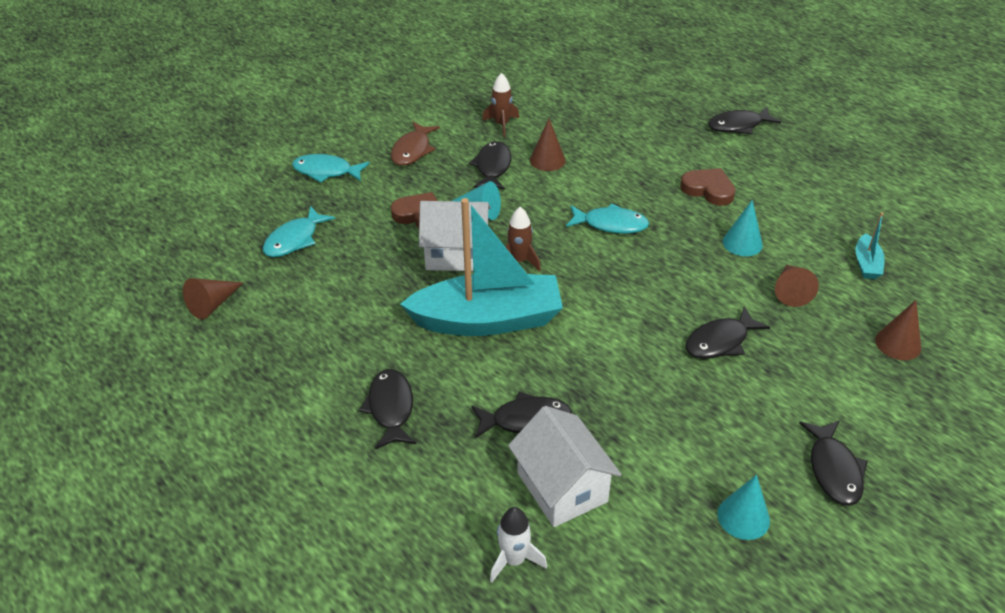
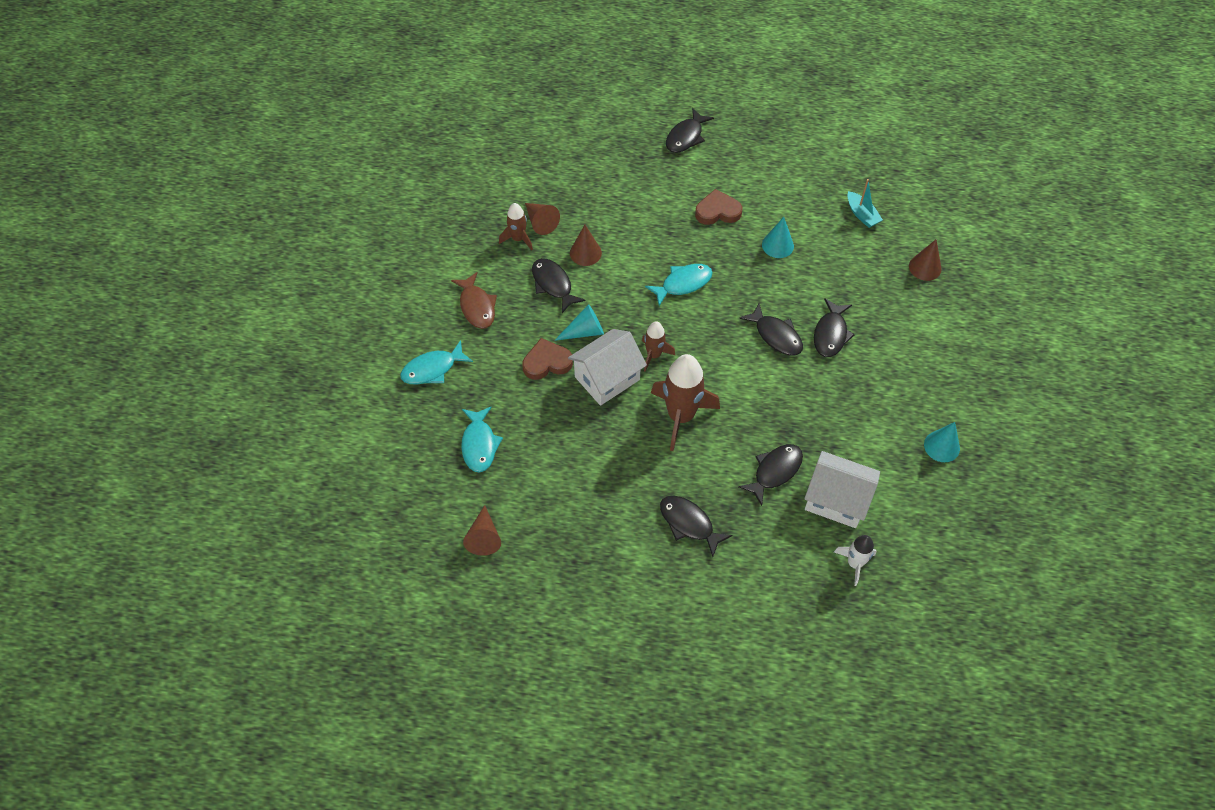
camera: 40 degrees left, 15 degrees up
(488, 320) = (681, 416): turquoise boat -> brown rocket
(790, 291) = (837, 266): brown cone -> brown cone (540, 222)
(833, 469) = (960, 381): black fish -> black fish (776, 335)

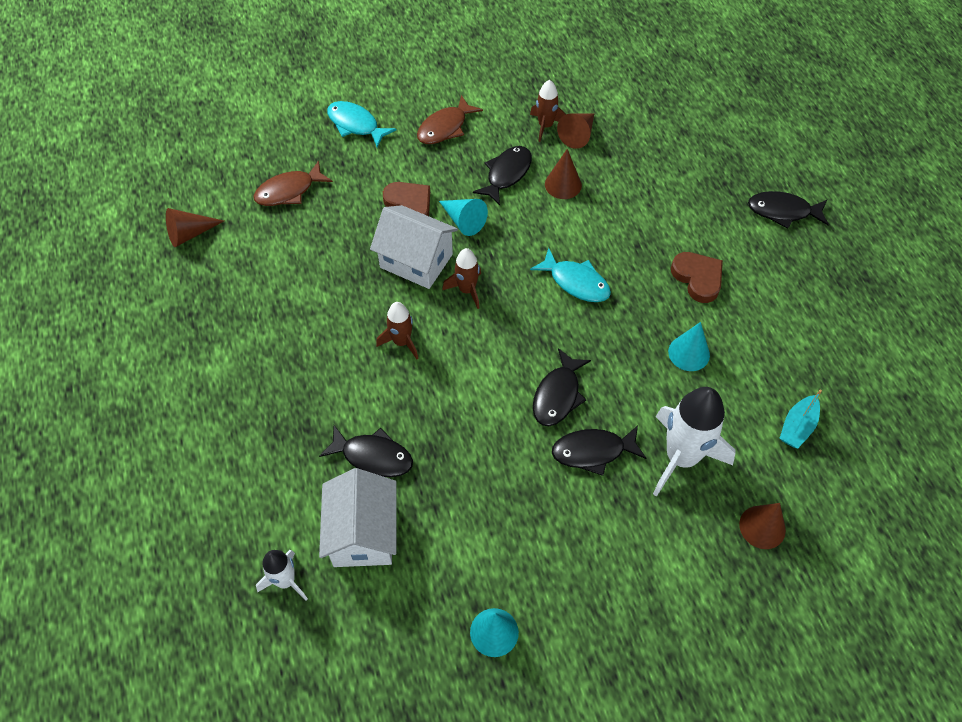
camera: 65 degrees right, 0 degrees up
(479, 444) = (289, 191): turquoise fish -> brown fish
(681, 416) = (402, 342): brown rocket -> brown rocket, size x0.54
(689, 523) = (272, 397): black fish -> none
(857, 286) = (681, 457): none -> white rocket

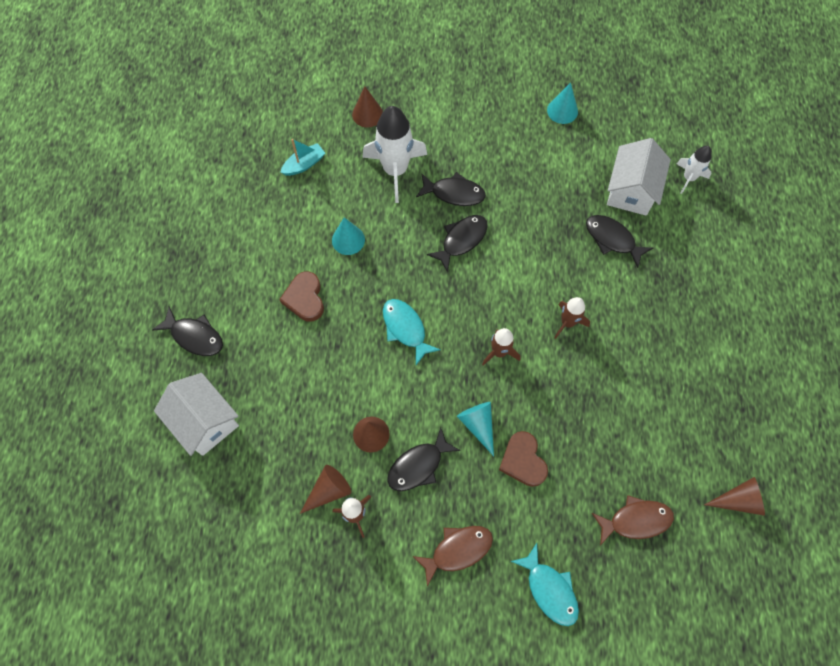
camera: 160 degrees left, 10 degrees up
(416, 261) = (534, 396): white house -> white house (205, 421)

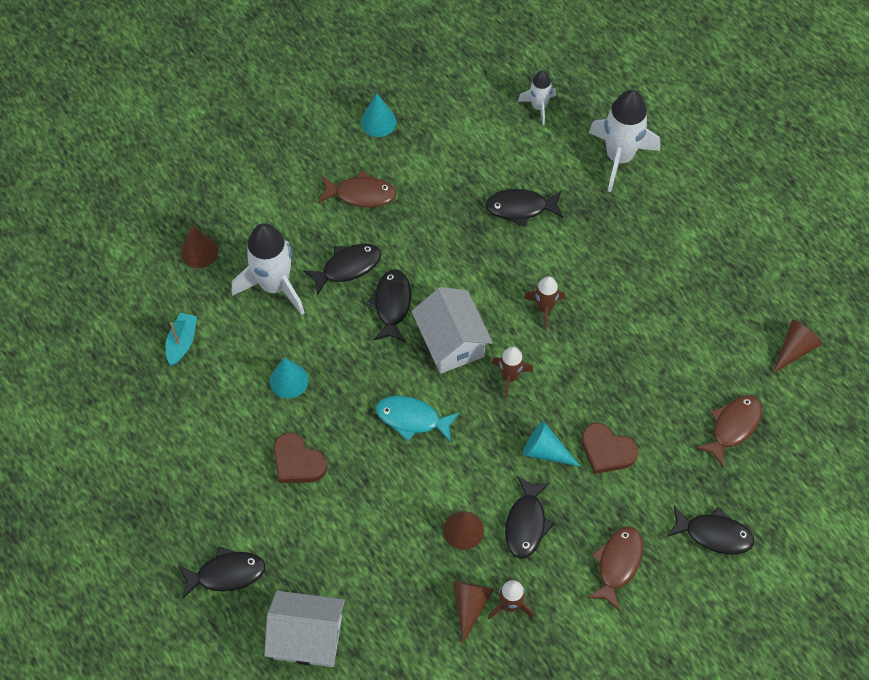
camera: 40 degrees left, 5 degrees down
(507, 151) = (361, 194): none -> brown fish
(549, 589) = (714, 534): turquoise fish -> black fish
(631, 191) = (500, 153): white house -> white house (451, 342)
(719, 255) = (619, 157): none -> white rocket

